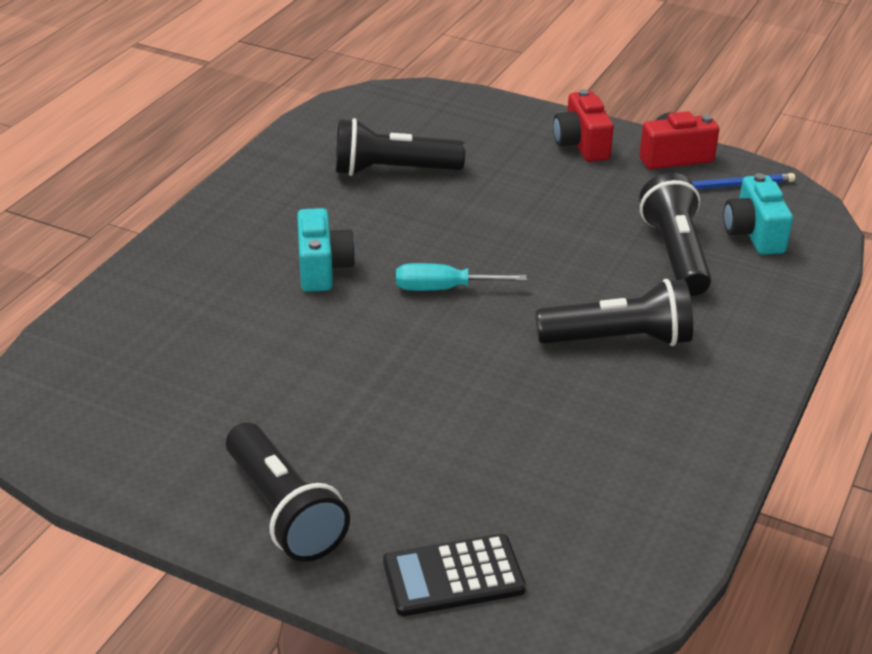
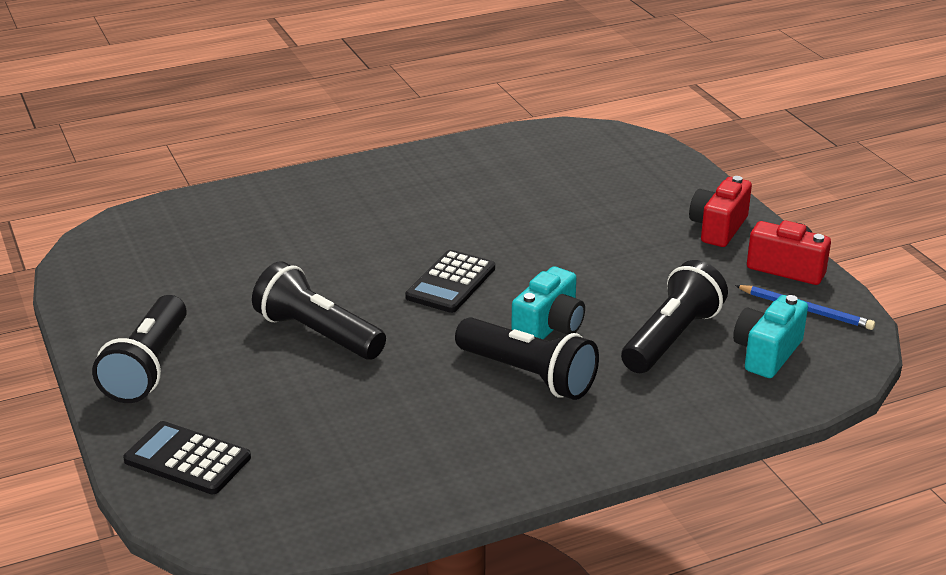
camera: 40 degrees right, 5 degrees down
(322, 268) = (388, 234): turquoise camera -> turquoise camera (549, 327)
(393, 171) = (535, 189): black flashlight -> black flashlight (317, 334)
(443, 289) = (451, 283): turquoise screwdriver -> black calculator

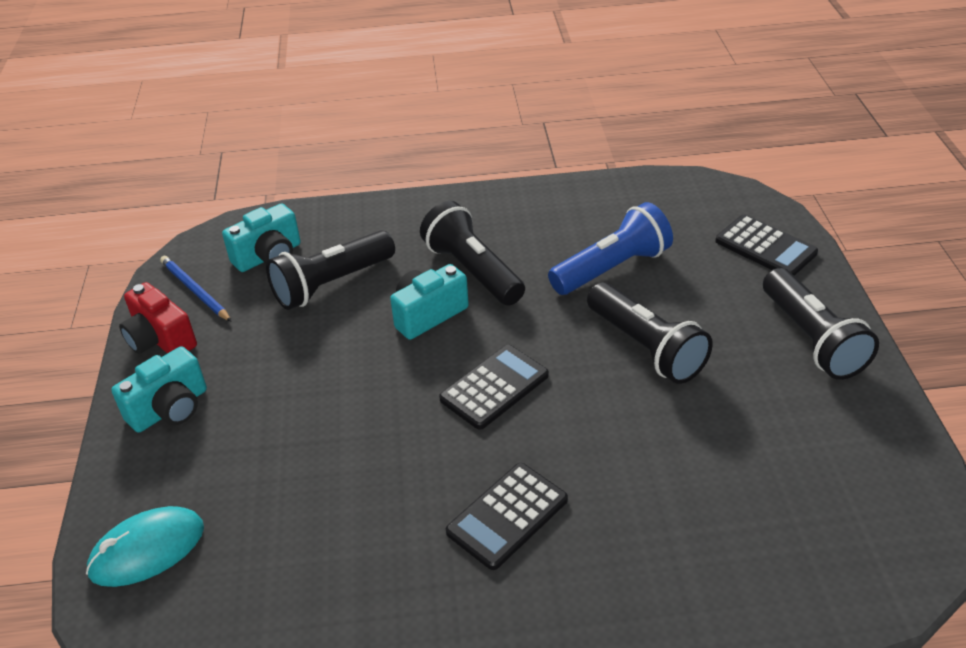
camera: 160 degrees left, 10 degrees up
(148, 367) = (811, 339): black flashlight -> black flashlight turned 135 degrees clockwise
(371, 403) = (612, 268): none -> blue flashlight
(403, 214) = (507, 516): none -> black calculator
(645, 164) = (147, 550): none -> turquoise mouse
(718, 228) = (170, 409): red camera -> turquoise camera

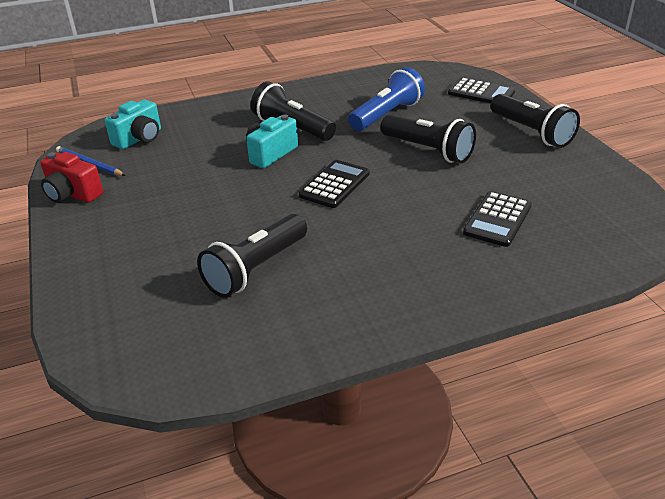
camera: 15 degrees left, 5 degrees down
(147, 550) = (109, 314): turquoise mouse -> none
(170, 409) = (95, 231): turquoise camera -> none
(331, 284) = (193, 147): black flashlight -> black flashlight (256, 269)
(507, 516) = (374, 250): black calculator -> black calculator (497, 219)

